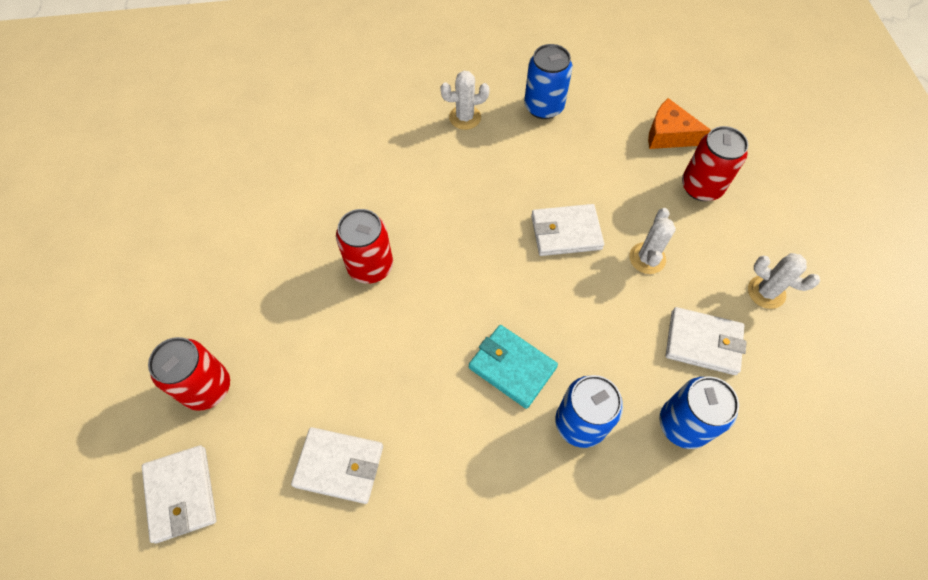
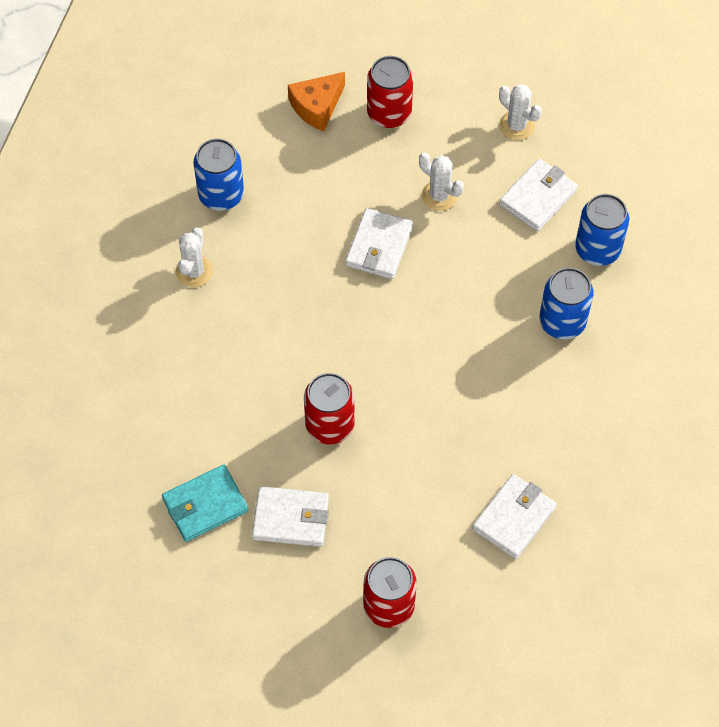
camera: 65 degrees left, 0 degrees up
(181, 494) = (481, 651): white wallet -> white wallet (291, 518)
(512, 367) = (490, 350): turquoise wallet -> turquoise wallet (205, 505)
(766, 292) = (516, 125): white cactus -> white cactus turned 75 degrees clockwise

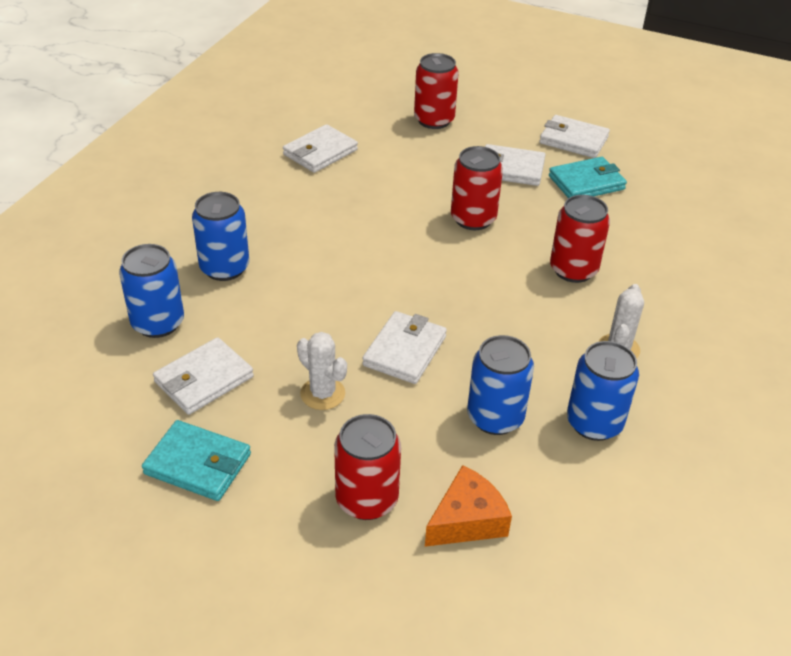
camera: 175 degrees left, 20 degrees down
(215, 588) = (573, 140): none -> white wallet
(228, 363) = (573, 270): none -> red can
(299, 190) = (495, 417): none -> blue can
(516, 125) = (198, 464): white cactus -> turquoise wallet

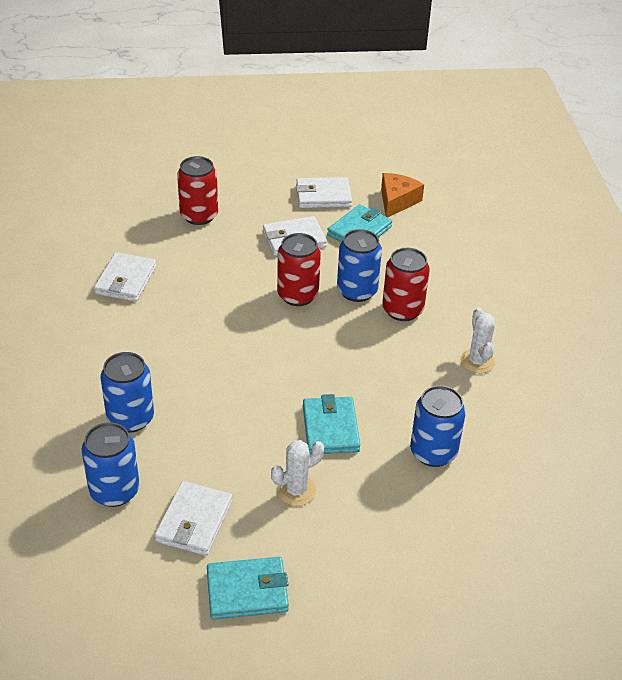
camera: 30 degrees left, 0 degrees up
(322, 394) = (296, 490): white cactus -> white cactus turned 45 degrees counterclockwise
(367, 499) = (392, 557): red can -> none
(405, 351) = (330, 428): white wallet -> turquoise wallet
(467, 520) = (471, 538): orange cheese -> orange cheese (397, 201)
(594, 423) = (501, 426): blue can -> blue can (357, 291)

